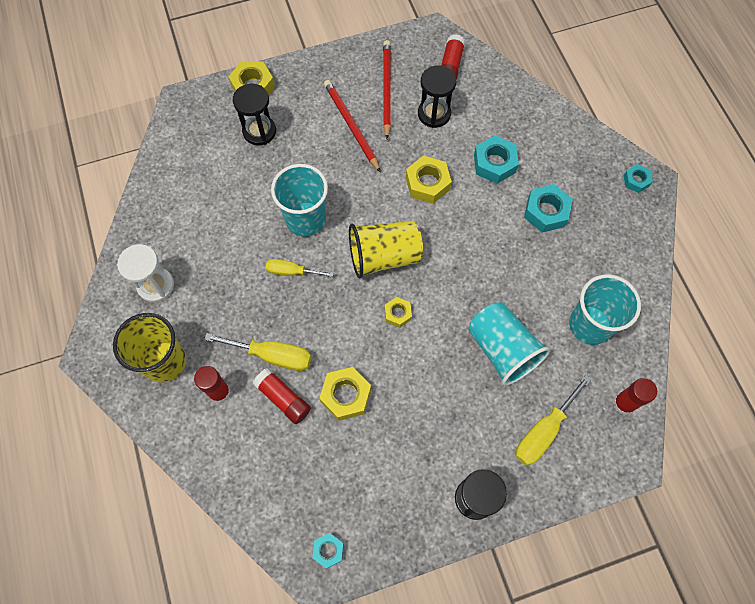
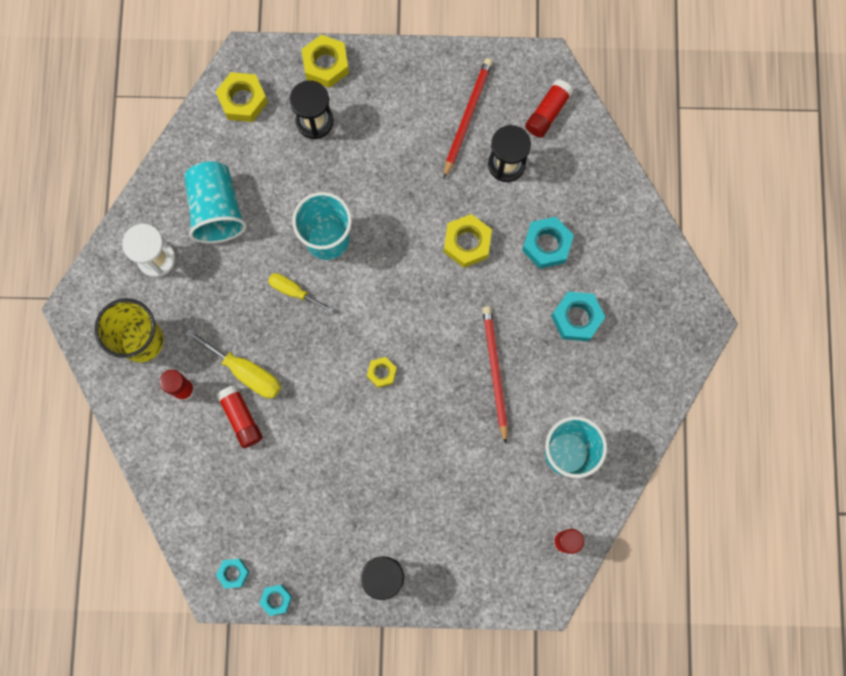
camera: 20 degrees right, 10 degrees up
(346, 395) = (301, 436): yellow nut -> yellow nut (243, 100)
(351, 126) = (413, 148): red pencil -> red pencil (495, 372)
(384, 256) = (391, 308): yellow cup -> none
(502, 349) = (469, 446): turquoise cup -> turquoise cup (217, 210)
(543, 431) = (474, 539): yellow screwdriver -> none
(636, 180) = (688, 317): turquoise nut -> turquoise nut (276, 599)

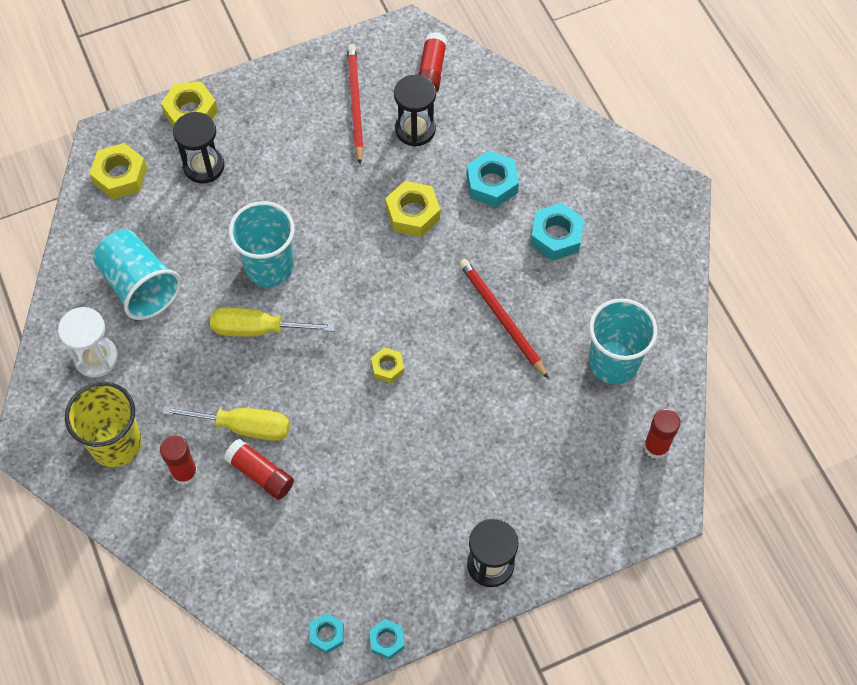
camera: 25 degrees left, 15 degrees down
(293, 291) = (257, 329): yellow screwdriver -> yellow screwdriver, size x1.53

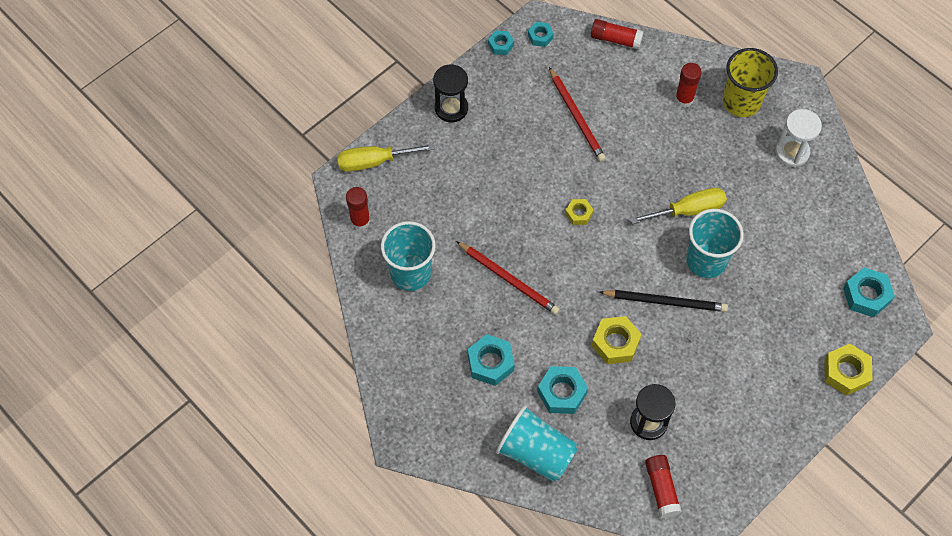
camera: 160 degrees right, 0 degrees up
(120, 176) = (866, 295): yellow nut -> turquoise nut
(140, 286) = (794, 213): turquoise cup -> turquoise cup (536, 453)
(204, 166) = (805, 326): black hourglass -> none
(244, 427) = (660, 140): yellow screwdriver -> yellow screwdriver (374, 162)
(260, 474) = (632, 114): red glue stick -> red glue stick (615, 39)
(337, 238) = (665, 302): none -> black pencil
(355, 104) = (712, 430): red pencil -> red pencil (576, 117)

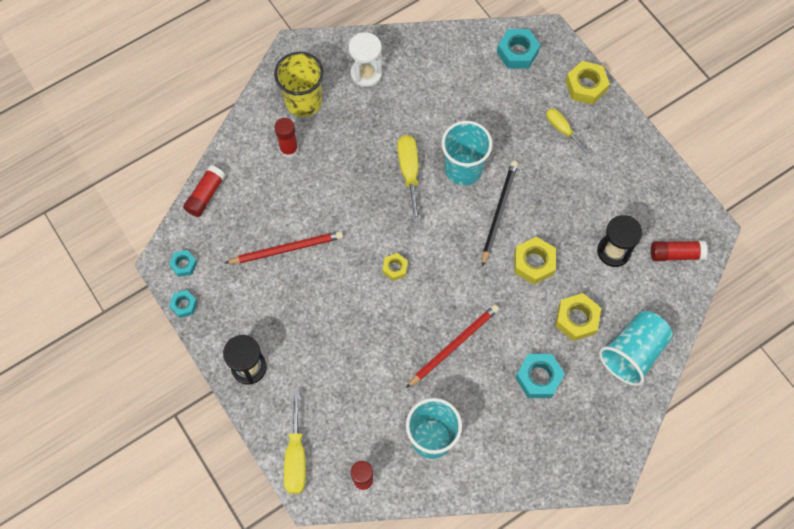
camera: 80 degrees left, 5 degrees up
(562, 393) = (576, 319): turquoise nut -> yellow nut
(783, 353) = (562, 129): none -> yellow screwdriver

